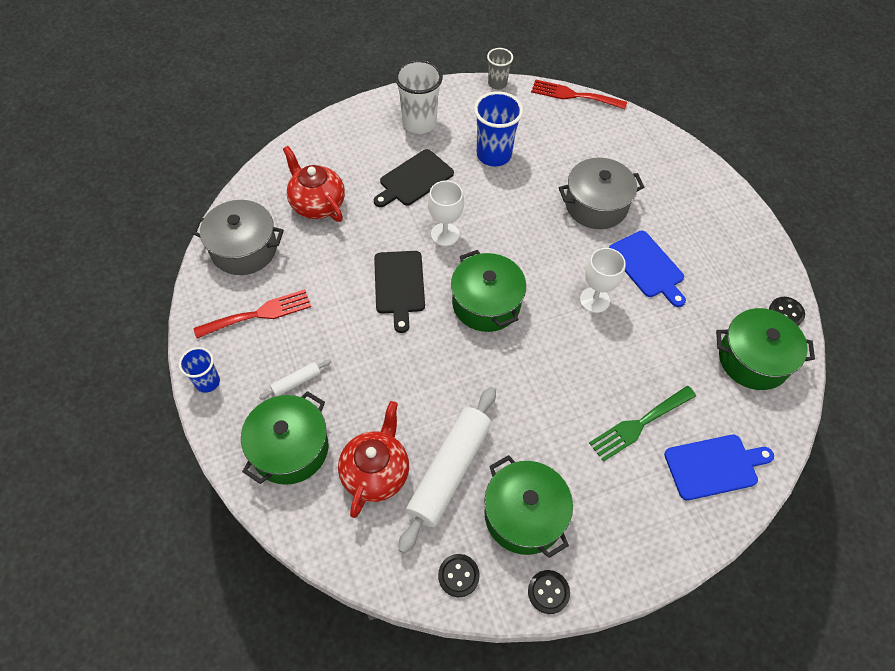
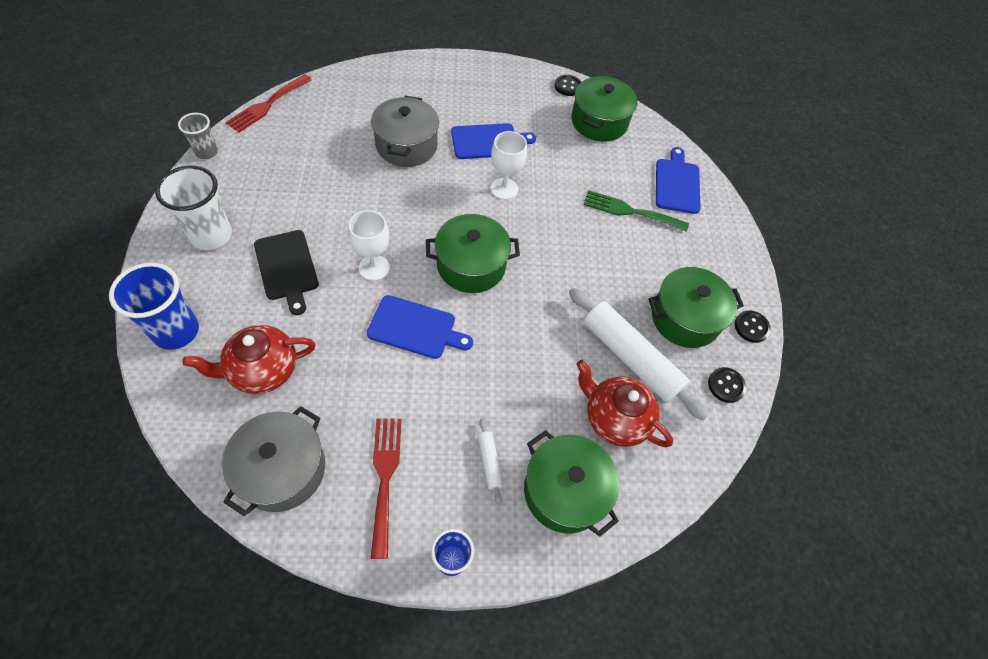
camera: 75 degrees left, 0 degrees up
(399, 285) = (415, 328): black cutting board -> blue cutting board
(494, 155) = (299, 192): blue cup -> blue cup (176, 331)
(639, 424) = (630, 211): green fork -> green fork turned 120 degrees clockwise

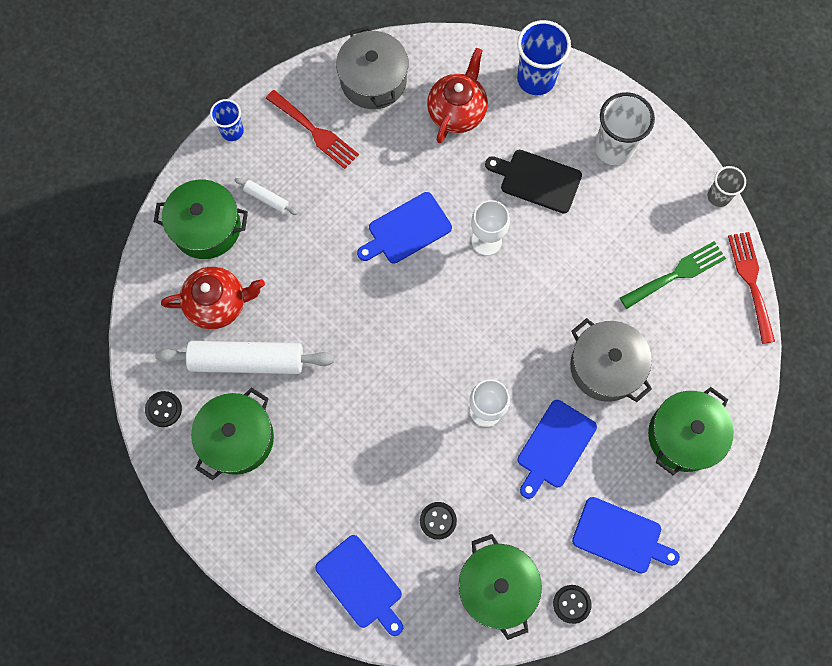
camera: 140 degrees right, 15 degrees up
(471, 265) = (428, 314): green pot -> green pot (684, 436)
(507, 85) = (620, 536): none -> blue cutting board
(630, 211) = (370, 502): green fork -> green fork (677, 274)
(751, 327) = (182, 485): black button -> black button (438, 520)

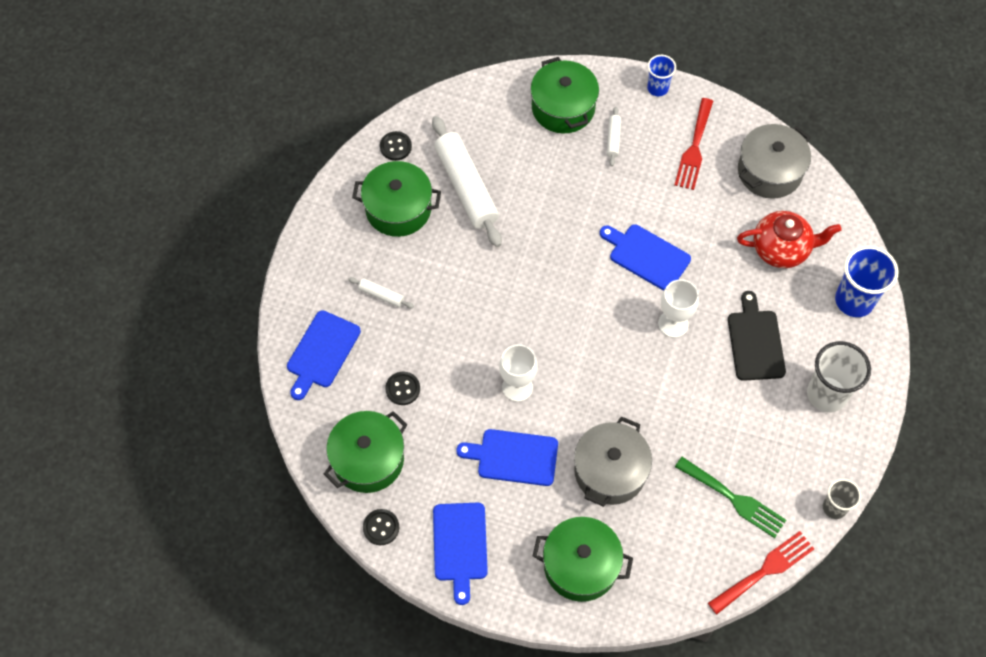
camera: 65 degrees right, 10 degrees down
(218, 304) = (503, 145): red teapot -> none
(326, 497) = (381, 295): none -> white rolling pin

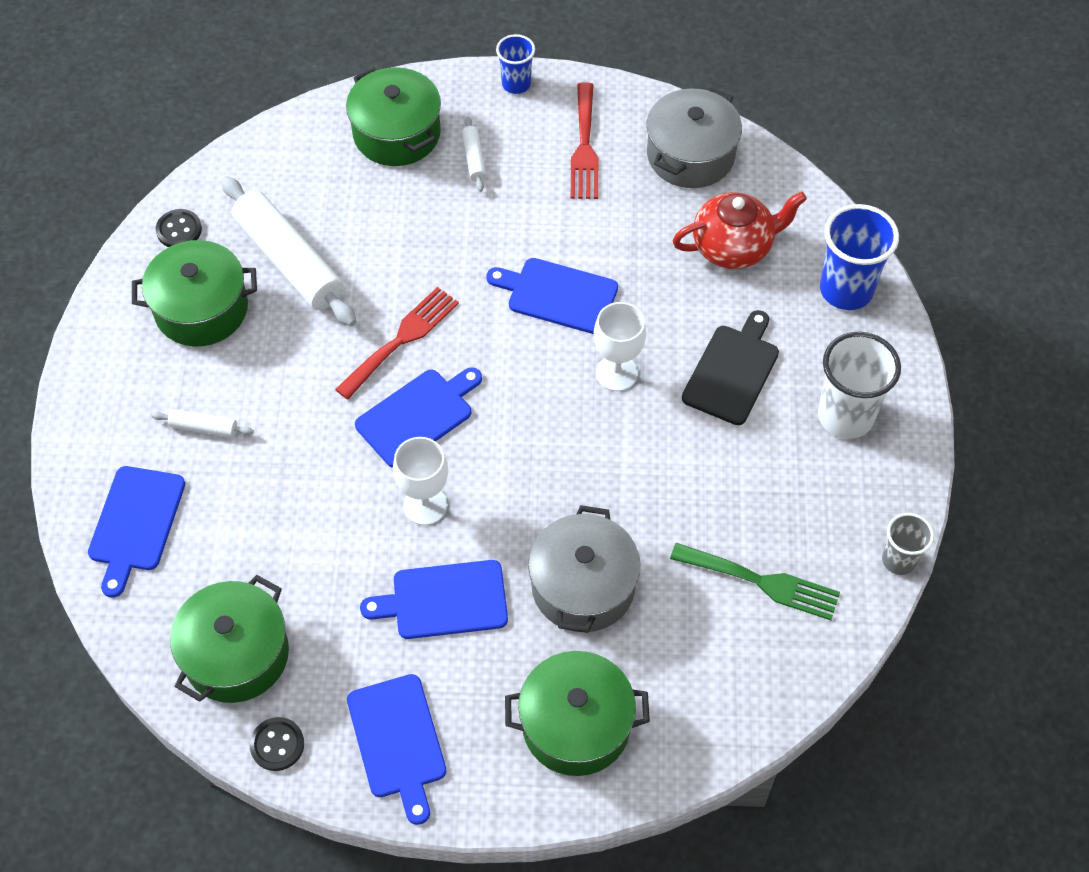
camera: 15 degrees left, 5 degrees down
(403, 389) = (264, 546): black button -> none
(528, 321) = (418, 415): none -> blue cutting board
(755, 342) = (732, 371): black cutting board -> black cutting board turned 45 degrees clockwise
(765, 570) = (830, 667): red fork -> red fork (402, 339)

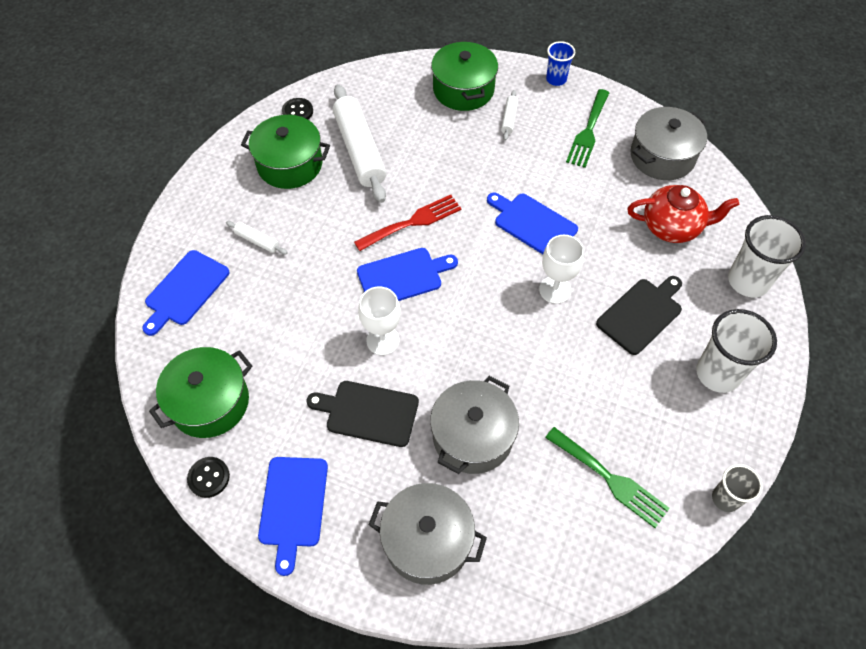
camera: 20 degrees right, 0 degrees up
(444, 600) = (368, 412): blue cutting board -> black cutting board
(576, 725) = (427, 541): green pot -> grey pot
(584, 147) = (588, 132): red fork -> green fork
(846, 290) = (748, 281): blue cup -> white cup

